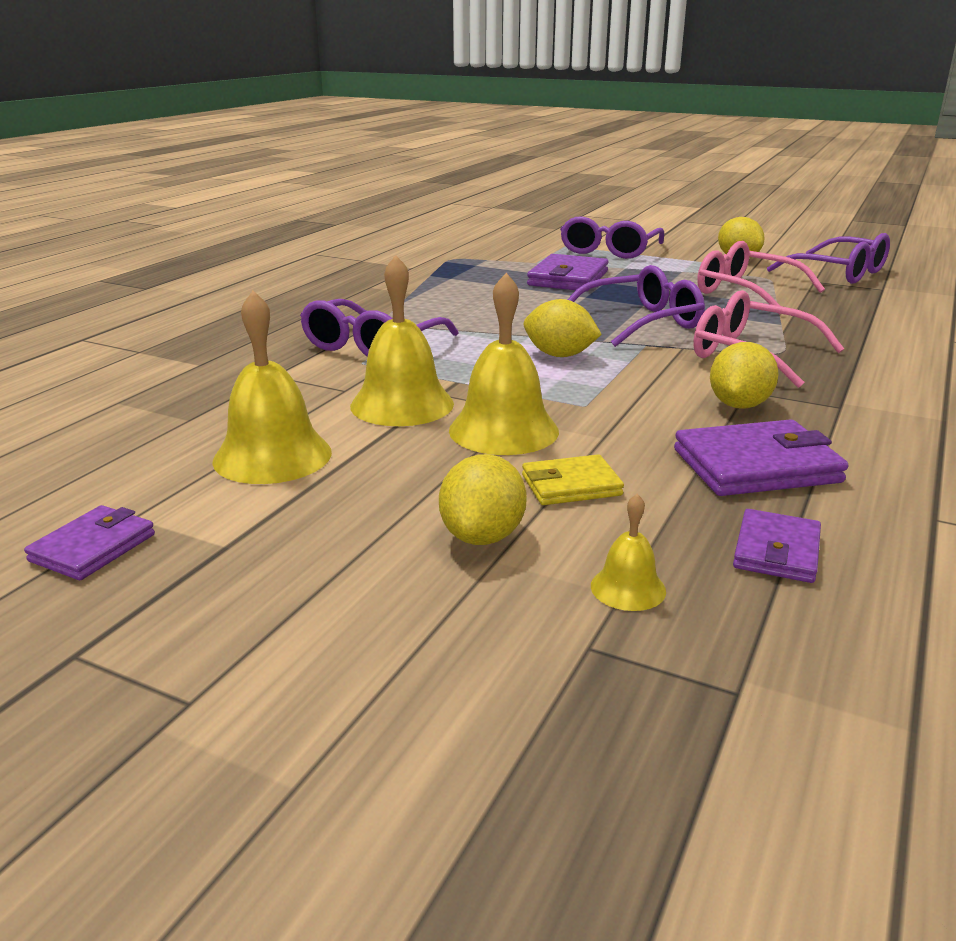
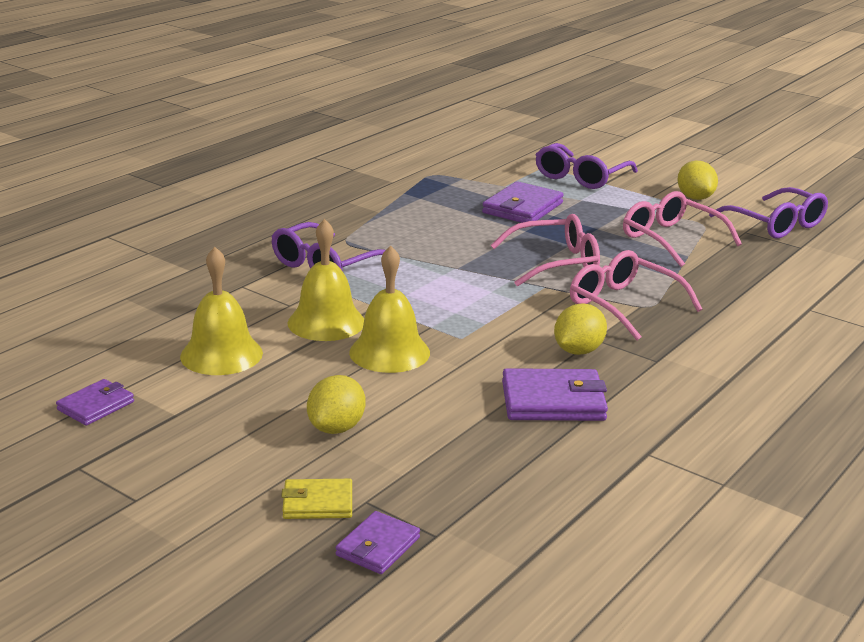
camera: 10 degrees right, 0 degrees up
(559, 355) = (468, 290): yellow lemon -> none
(571, 485) = (413, 400): yellow wallet -> yellow wallet (318, 503)
(628, 588) = (409, 471): yellow bell -> none
(641, 322) = (555, 263): purple glasses -> pink glasses
(776, 551) = (520, 461): purple wallet -> purple wallet (378, 546)

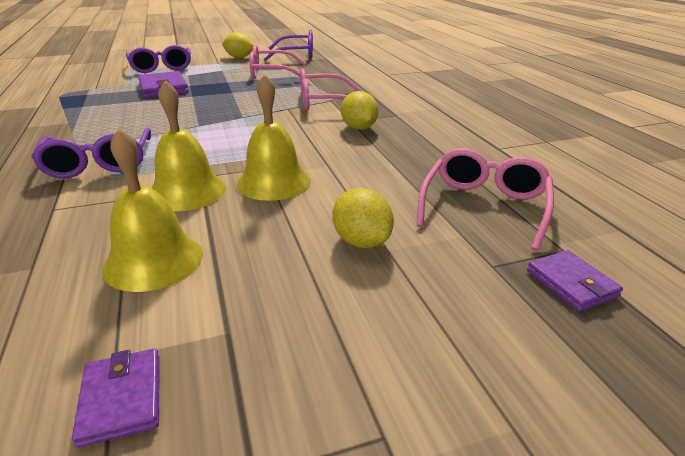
camera: 55 degrees left, 5 degrees up
(318, 503) = (481, 293): yellow wallet -> none
(553, 401) = (411, 153): purple wallet -> none
(555, 263) = (246, 101): pink glasses -> pink glasses (484, 207)

